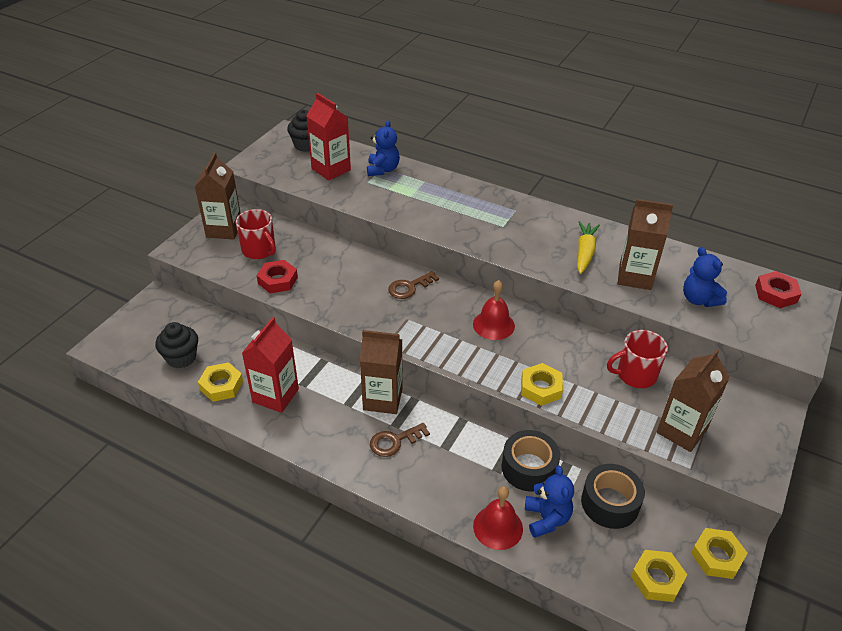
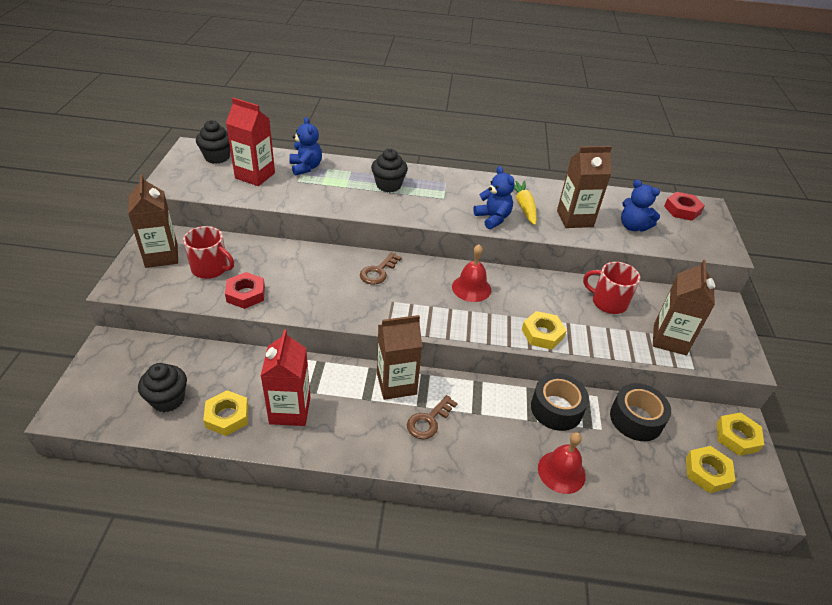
camera: 25 degrees left, 0 degrees up
(454, 202) = (388, 185): none -> black cupcake
(546, 519) = (596, 450): blue teddy bear -> blue teddy bear (493, 218)
(635, 375) = (608, 302): red mug -> red mug turned 60 degrees clockwise

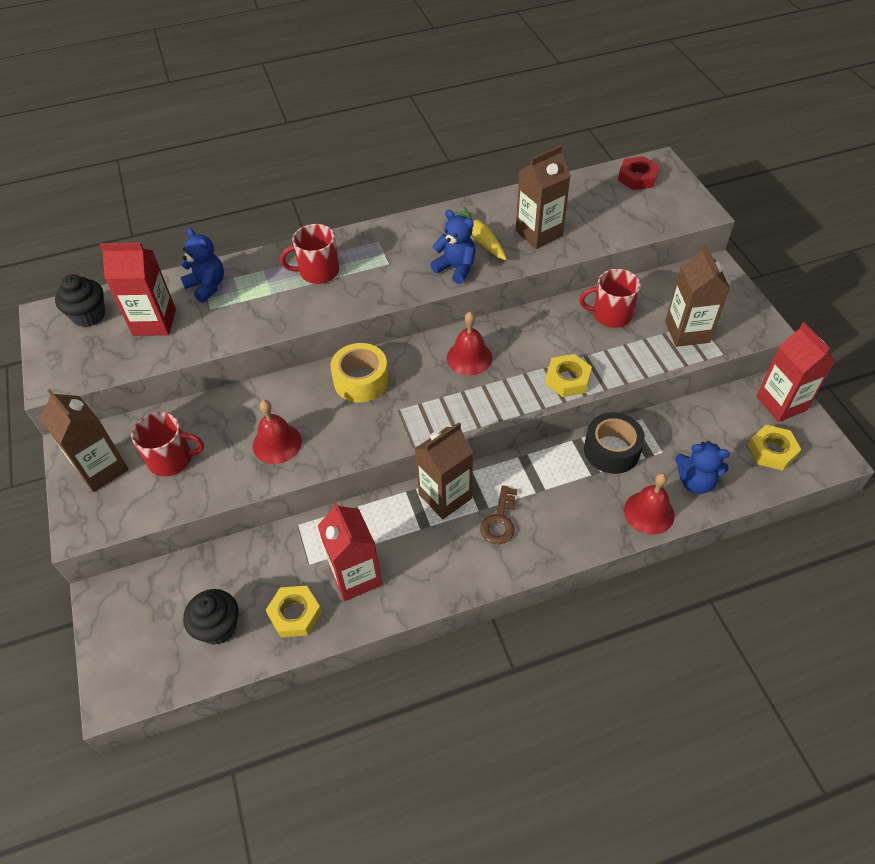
camera: 20 degrees left, 10 degrees up
(246, 294) = (234, 472): red nut -> none
(289, 288) = (277, 443): none -> red bell
(378, 272) = (361, 381): brown key -> yellow tape
(388, 185) = (318, 271): black cupcake -> red mug
(633, 227) = (600, 219): blue teddy bear -> blue teddy bear (695, 481)
(636, 419) = (687, 426): black tape -> none
(737, 437) = (781, 403): yellow nut -> red carton

